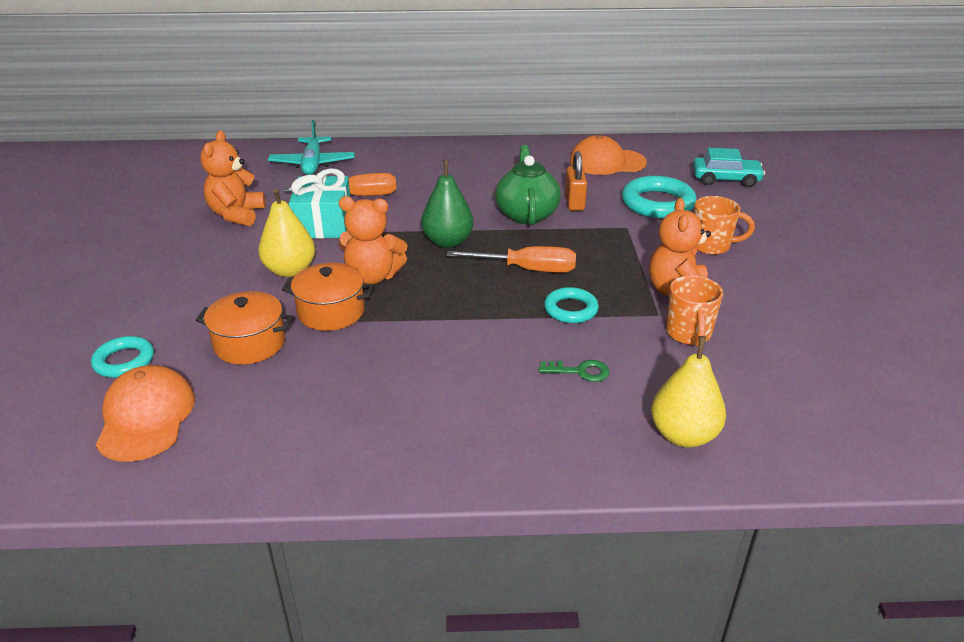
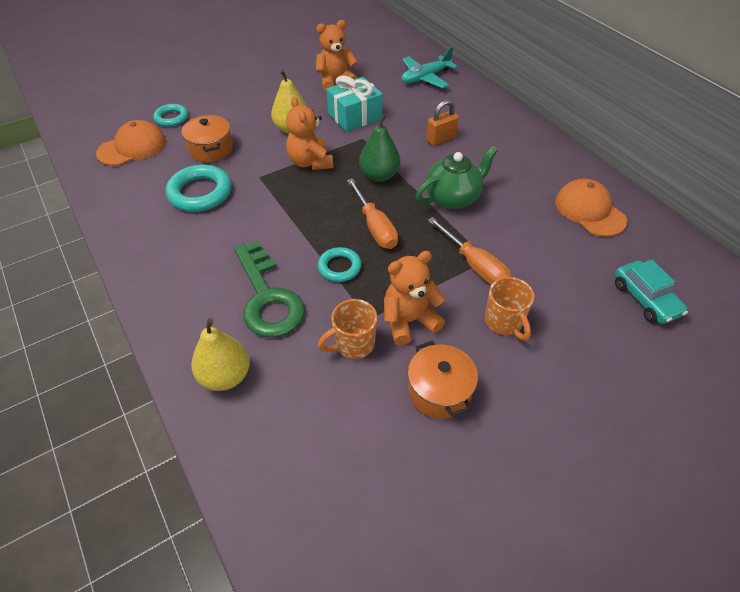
camera: 60 degrees right, 15 degrees up
(331, 312) = (260, 163): orange pot -> orange pot (439, 391)
(356, 196) = (401, 113): orange screwdriver -> orange screwdriver (475, 265)
(574, 203) = (497, 216): orange padlock -> orange padlock (441, 139)
(580, 371) = (267, 297): green key -> green key, size x2.42
(657, 203) = (546, 265): turquoise ring -> turquoise ring (200, 193)

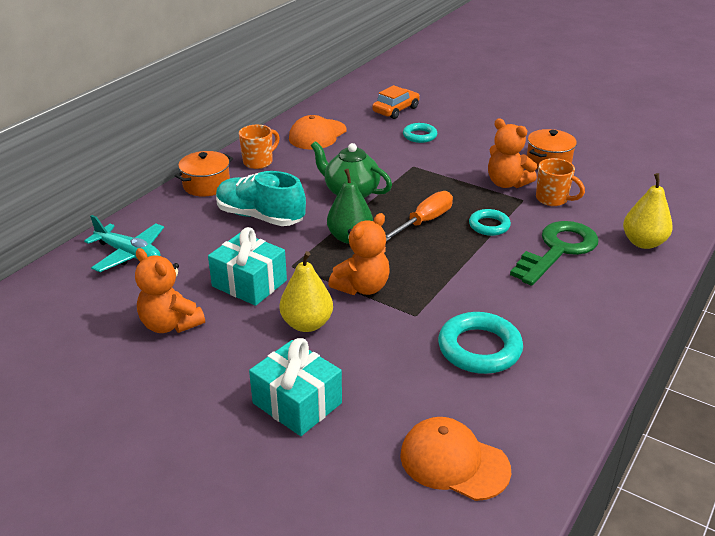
camera: 115 degrees left, 15 degrees down
(171, 118) = (358, 457): turquoise ring -> turquoise ring (419, 136)
(211, 149) = (398, 377): orange pot -> orange pot (206, 185)
(228, 109) = (297, 403): none -> turquoise gift
(441, 139) = (260, 217): orange padlock -> turquoise shoe
(475, 265) = (424, 169): orange screwdriver -> none
(504, 322) = (468, 150): orange mug -> orange mug (259, 162)
(645, 299) = (396, 110): turquoise car -> orange car

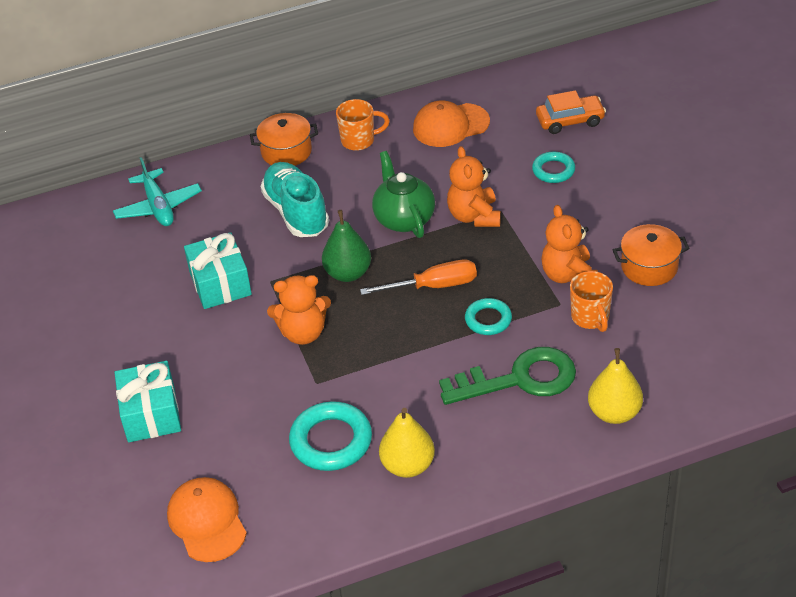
camera: 40 degrees right, 10 degrees up
(170, 324) = (129, 296): orange teddy bear -> orange teddy bear (474, 216)
(307, 324) = (225, 347): yellow pear -> yellow pear (408, 465)

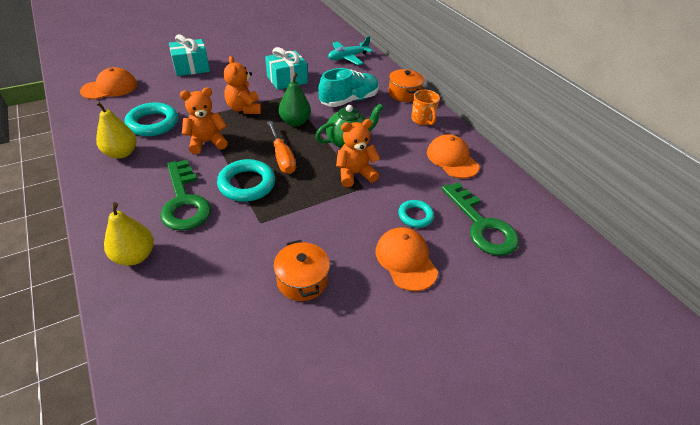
camera: 75 degrees right, 0 degrees up
(488, 320) = (247, 184): turquoise ring -> turquoise ring, size x1.66
(568, 276) = (291, 227): orange teddy bear -> orange teddy bear (207, 142)
(570, 120) = (481, 225): orange car -> green key
(590, 318) = (243, 241): orange mug -> none
(621, 185) = (405, 260): none -> orange cap

